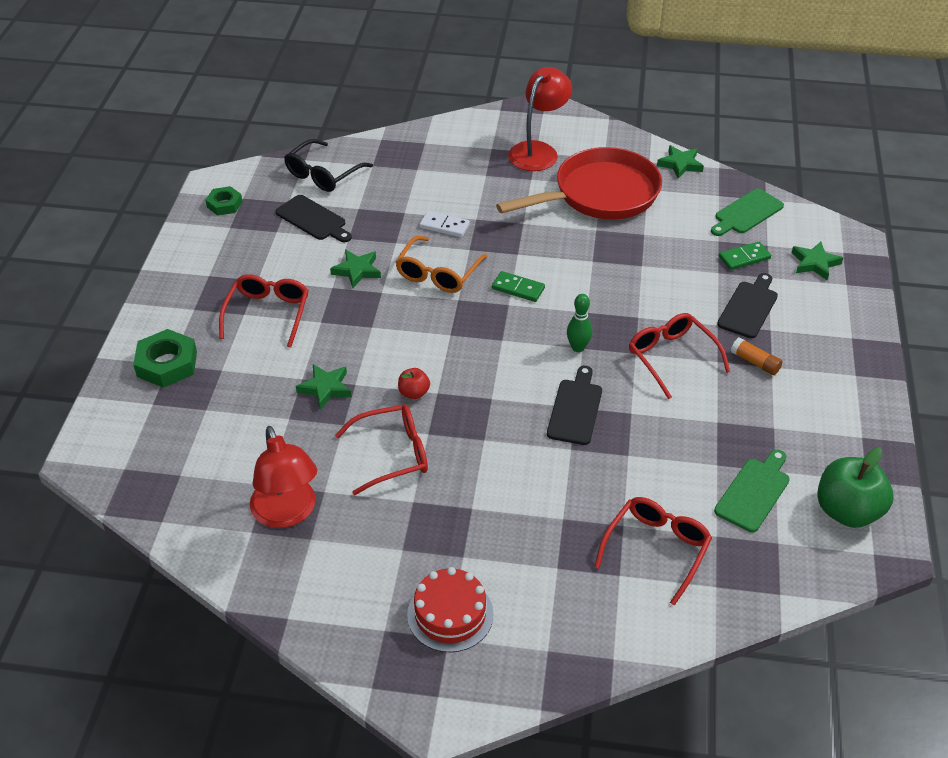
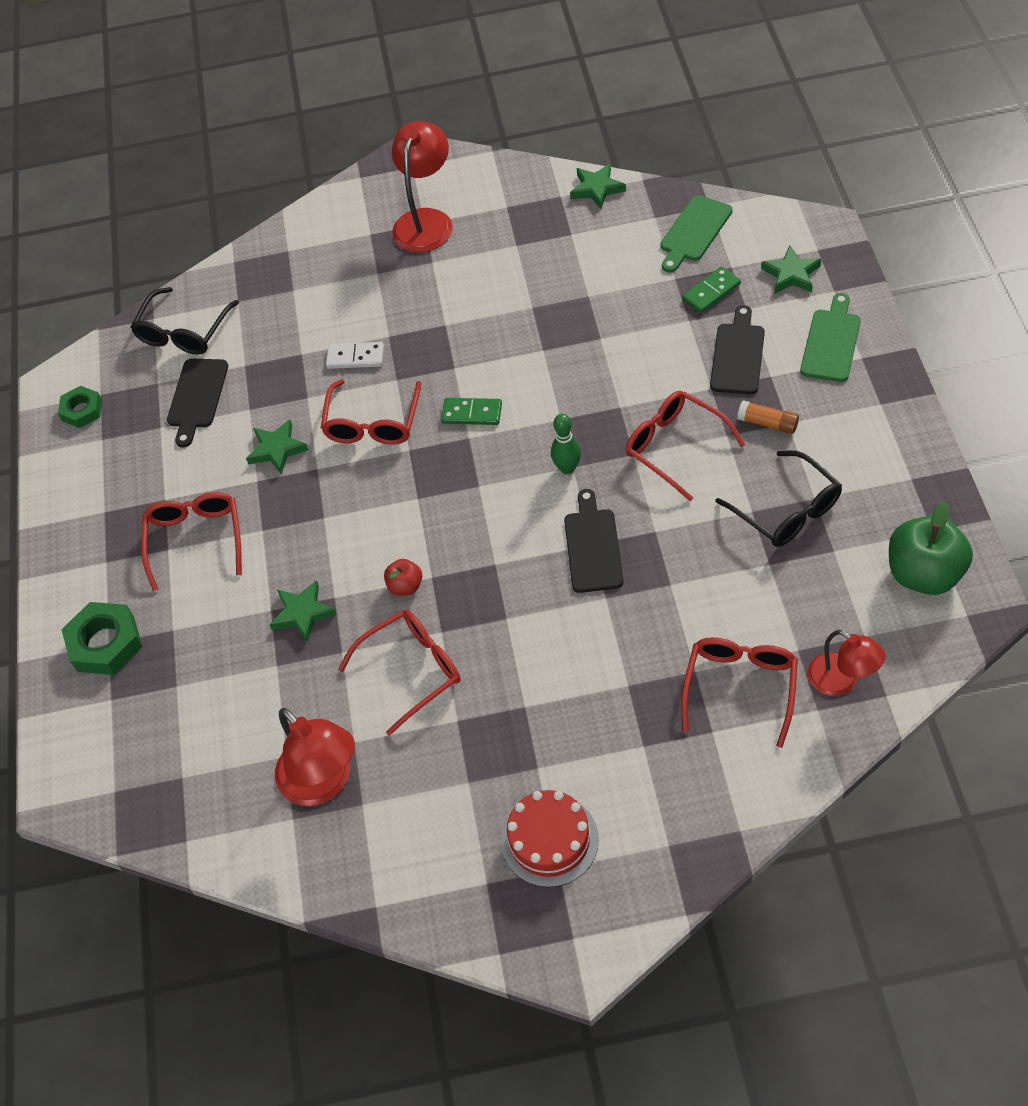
camera: 10 degrees left, 10 degrees up
(313, 219) = (197, 397): black cutting board -> black cutting board turned 75 degrees clockwise
(438, 273) = (372, 423): orange glasses -> red glasses
(600, 194) = (519, 258): red pan -> none
(745, 571) = (842, 681): none -> red lamp
(747, 429) = (787, 510): none -> black glasses
(754, 492) = (819, 584): green cutting board -> green cutting board (831, 342)

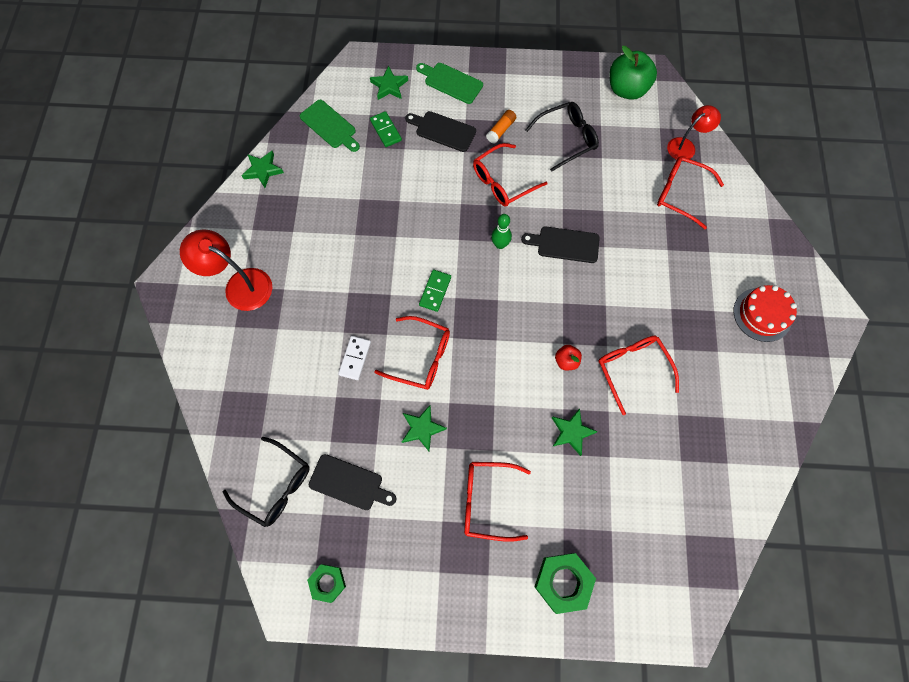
camera: 85 degrees left, 15 degrees up
(323, 783) = (705, 439): red lamp -> none

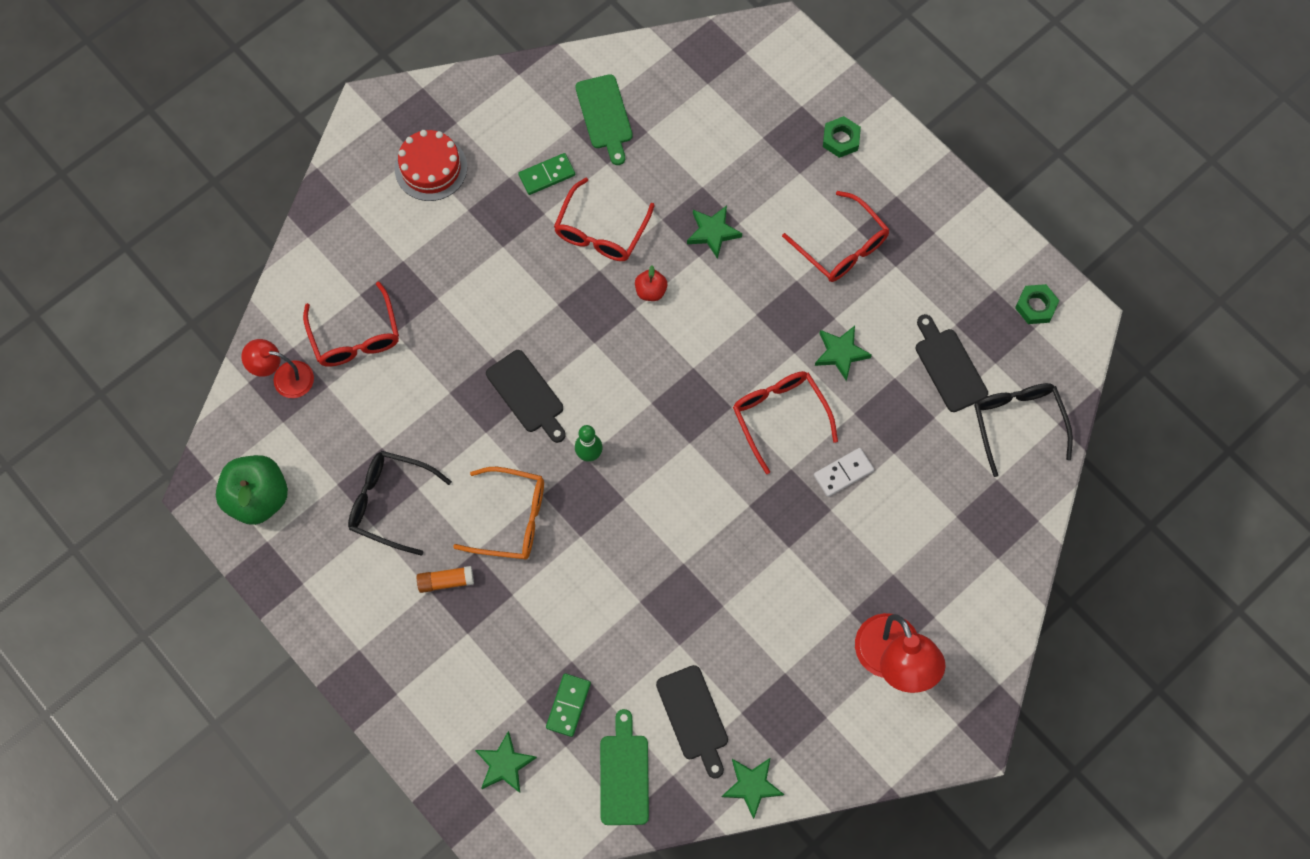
camera: 135 degrees left, 0 degrees up
(435, 291) = (702, 467): green domino -> green domino (547, 175)
(443, 131) = (507, 642): black cutting board -> black cutting board (694, 717)
(451, 82) = (431, 699): green cutting board -> green cutting board (605, 115)
(503, 182) = (511, 519): red glasses -> orange glasses
(563, 582) = (841, 139): green nut -> green nut, size x0.63

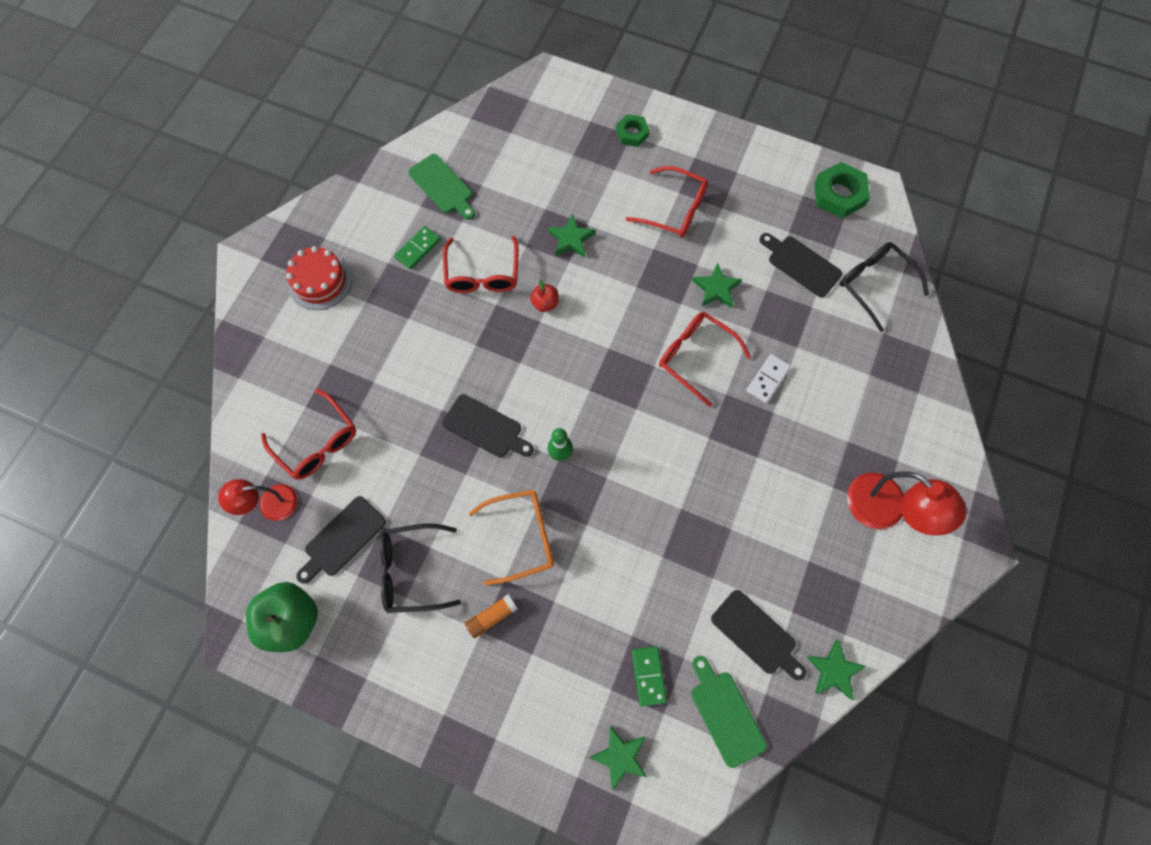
camera: 25 degrees left, 0 degrees up
(338, 442) = (342, 539): none -> black cutting board
(1035, 306) = (839, 194): green nut -> green nut, size x1.59

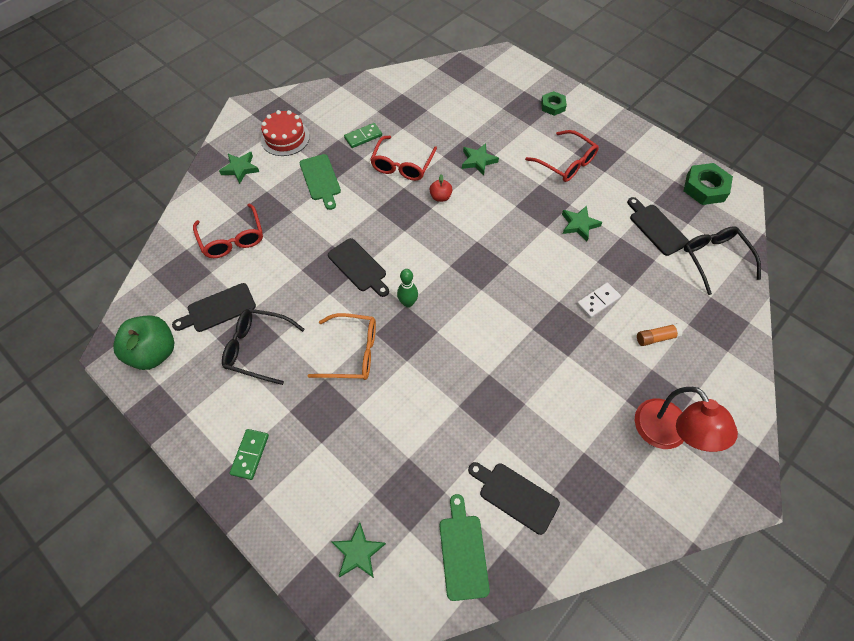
camera: 20 degrees right, 10 degrees down
(270, 504) = (179, 269): red lamp -> none
(442, 186) = (398, 103): green cutting board -> green cutting board (321, 179)
(491, 617) = (302, 403): orange glue stick -> orange glue stick (656, 338)
(648, 676) = (409, 495): green domino -> green domino (250, 454)
(695, 357) = (544, 267): red glasses -> none
(756, 634) = (515, 495): black cutting board -> black cutting board turned 150 degrees clockwise
(833, 670) = (574, 552): green star -> green star (240, 169)

